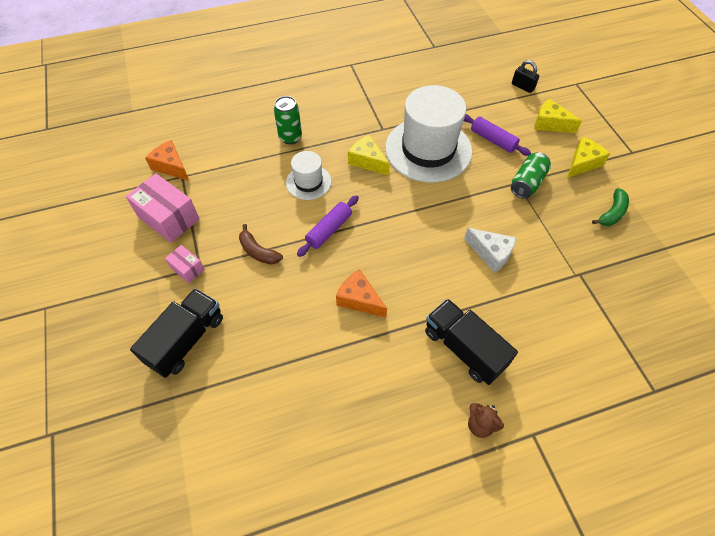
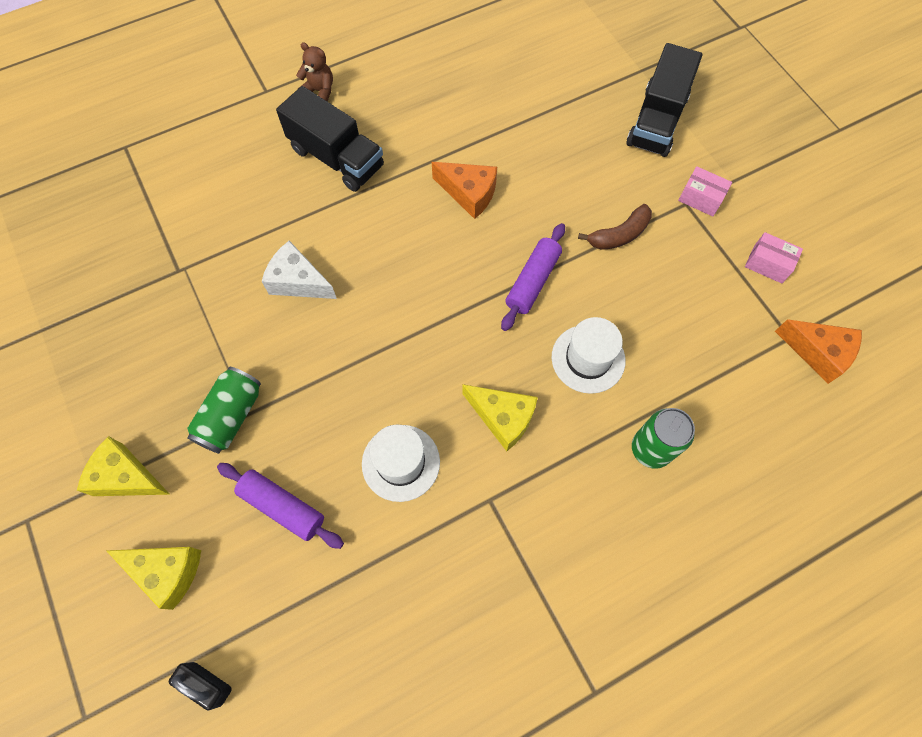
camera: 170 degrees right, 10 degrees up
(168, 218) = (767, 264): pink box -> pink box, size x0.52
(258, 251) = (619, 235): brown banana -> brown banana turned 120 degrees clockwise
(428, 149) = (401, 462): white hat -> white hat, size x0.50
(582, 163) = (126, 477): yellow cheese -> yellow cheese turned 75 degrees clockwise
(612, 213) = (104, 378): green banana -> none

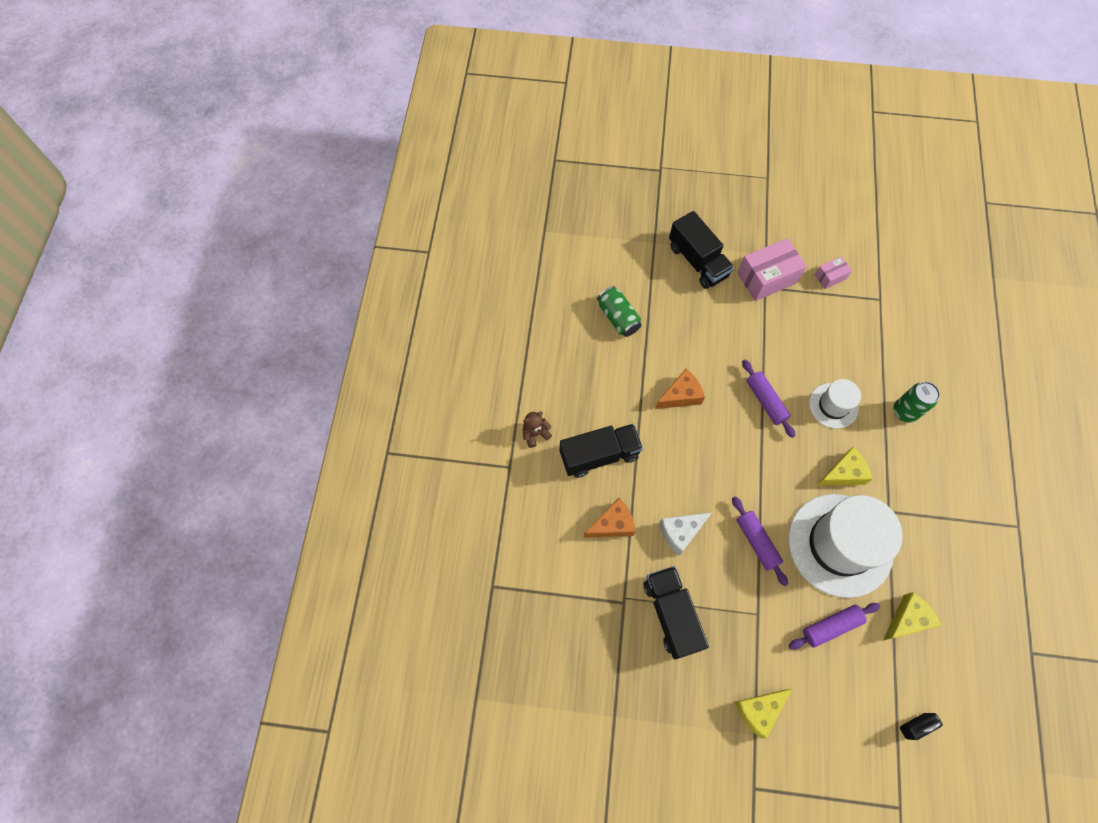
camera: 55 degrees left, 0 degrees up
(167, 571) = (835, 715): yellow cheese -> yellow cheese (907, 619)
(192, 324) = (671, 614): none -> black truck
(231, 416) = (753, 625): green can -> green can (618, 317)
(340, 366) = (757, 542): none -> purple rolling pin
(401, 462) = (840, 545): white hat -> white hat, size x1.99
(619, 235) = (763, 335): brown banana -> none
(700, 198) = (767, 278): pink box -> pink box, size x1.91
(818, 352) = (896, 293): orange cheese -> orange cheese (612, 524)

